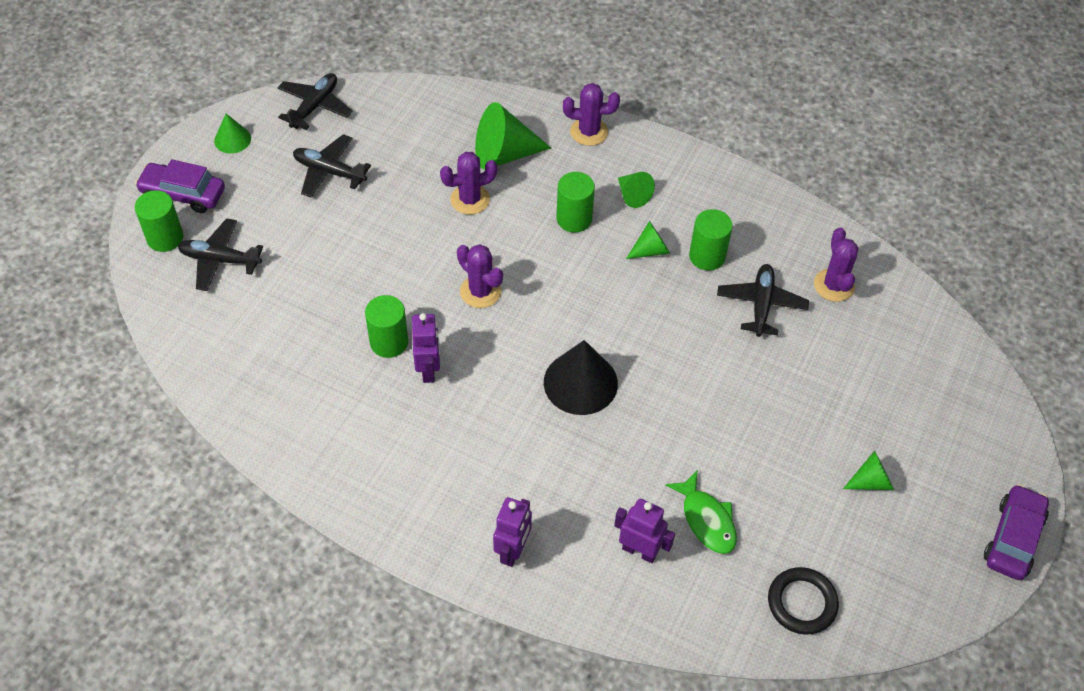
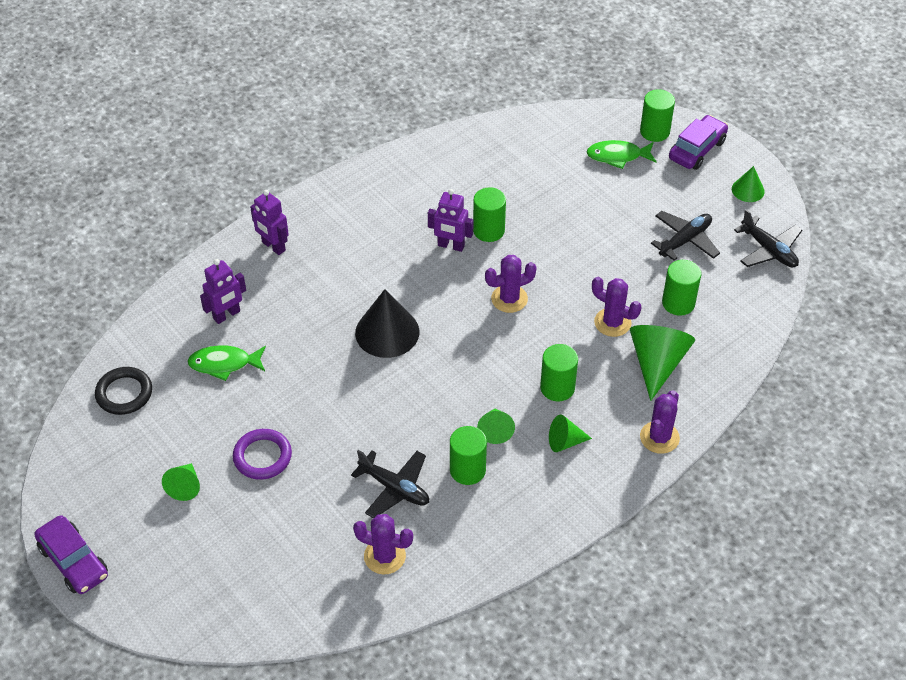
camera: 115 degrees right, 5 degrees down
(220, 260) = (617, 156): black plane -> green fish
(419, 157) = (678, 303): none -> green cylinder
(470, 199) = (612, 322): purple cactus -> purple cactus turned 60 degrees counterclockwise
(795, 428) = (262, 456): none -> purple ring

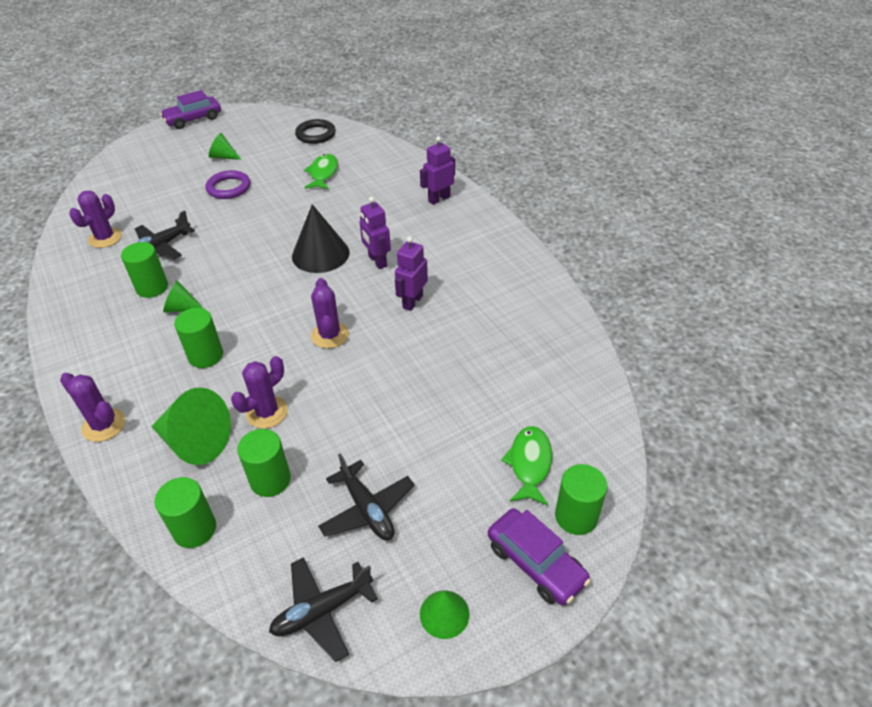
camera: 100 degrees right, 5 degrees down
(227, 315) = (371, 175): purple robot -> purple robot (377, 261)
(488, 230) = (427, 331): green cylinder -> green cylinder (195, 529)
(565, 442) = (142, 352): green cone -> none

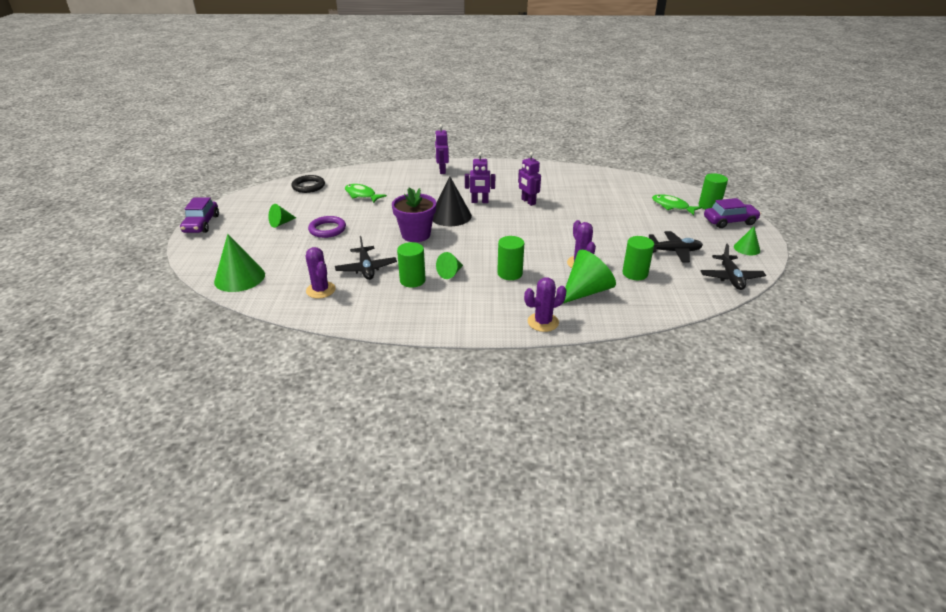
camera: 60 degrees left, 10 degrees down
(107, 184) = (239, 277): none -> green cone
(195, 529) = (656, 304): green cylinder -> none
(255, 248) = (416, 235): none -> purple flower pot
(330, 335) = (532, 231): purple cactus -> none

